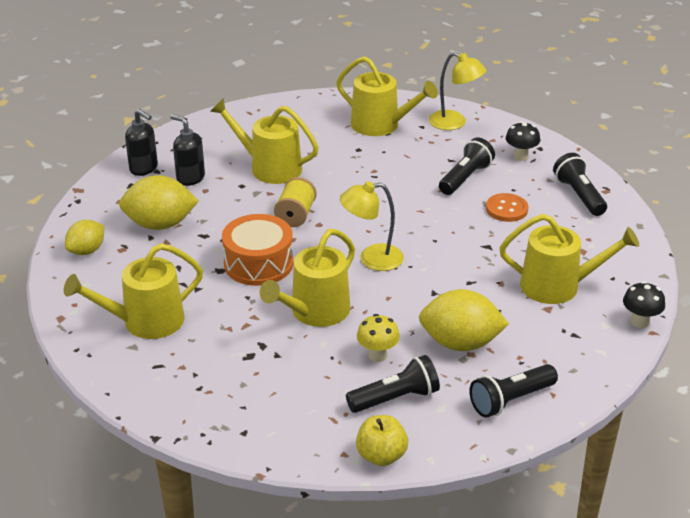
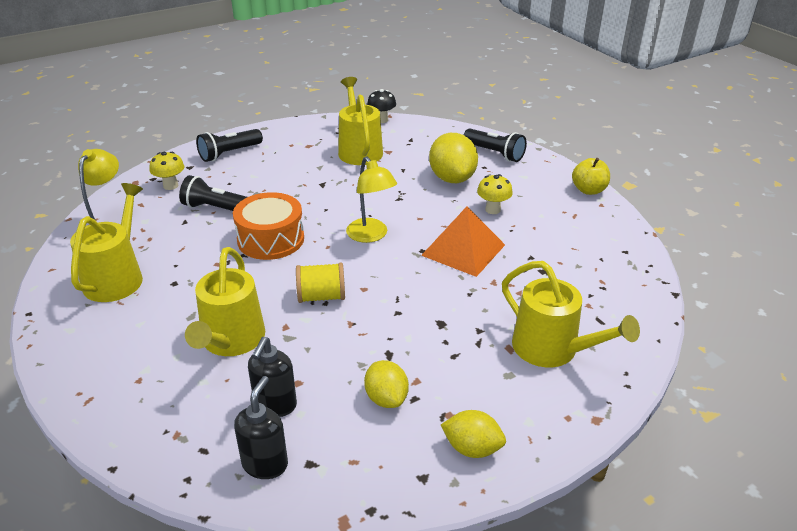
camera: 110 degrees left, 0 degrees up
(160, 224) = (386, 398): yellow lemon -> yellow lemon, size x0.61
(258, 263) = (416, 300): orange drum -> orange drum (271, 239)
(315, 312) = (463, 250): yellow watering can -> orange pyramid
(395, 398) = (531, 194): black flashlight -> none
(506, 209) = (262, 182): orange button -> none
(521, 156) = (170, 186): black mushroom -> yellow mushroom

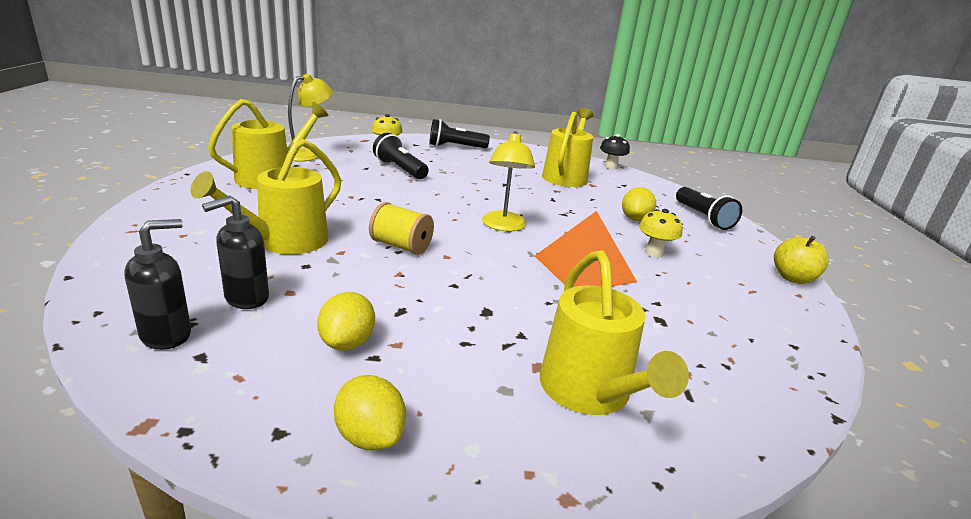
camera: 30 degrees right, 10 degrees down
(271, 239) = (414, 198): orange drum -> none
(452, 178) = (635, 219): yellow lemon -> yellow lemon, size x0.61

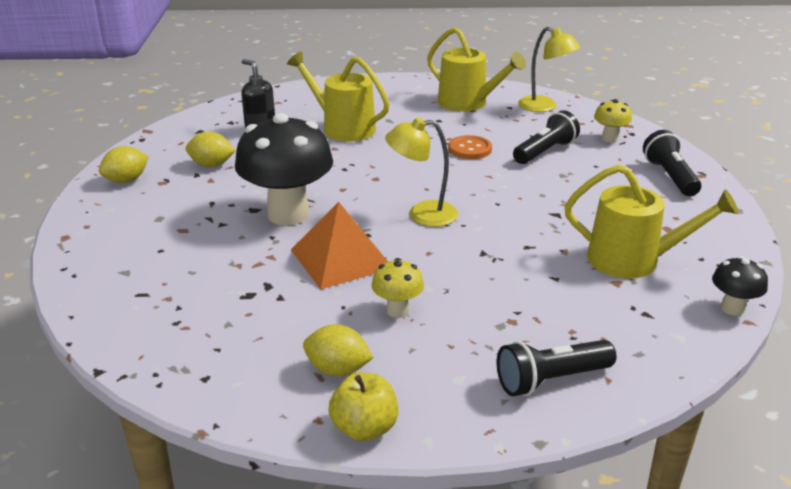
camera: 90 degrees right, 5 degrees up
(167, 335) = (219, 119): black soap dispenser -> none
(380, 192) = (470, 149): none -> orange button
(401, 246) = (353, 169): yellow spool -> none
(500, 290) = (288, 214): none -> black mushroom
(589, 392) = (151, 249): yellow watering can -> none
(635, 219) = (501, 308): yellow lemon -> yellow lemon (338, 369)

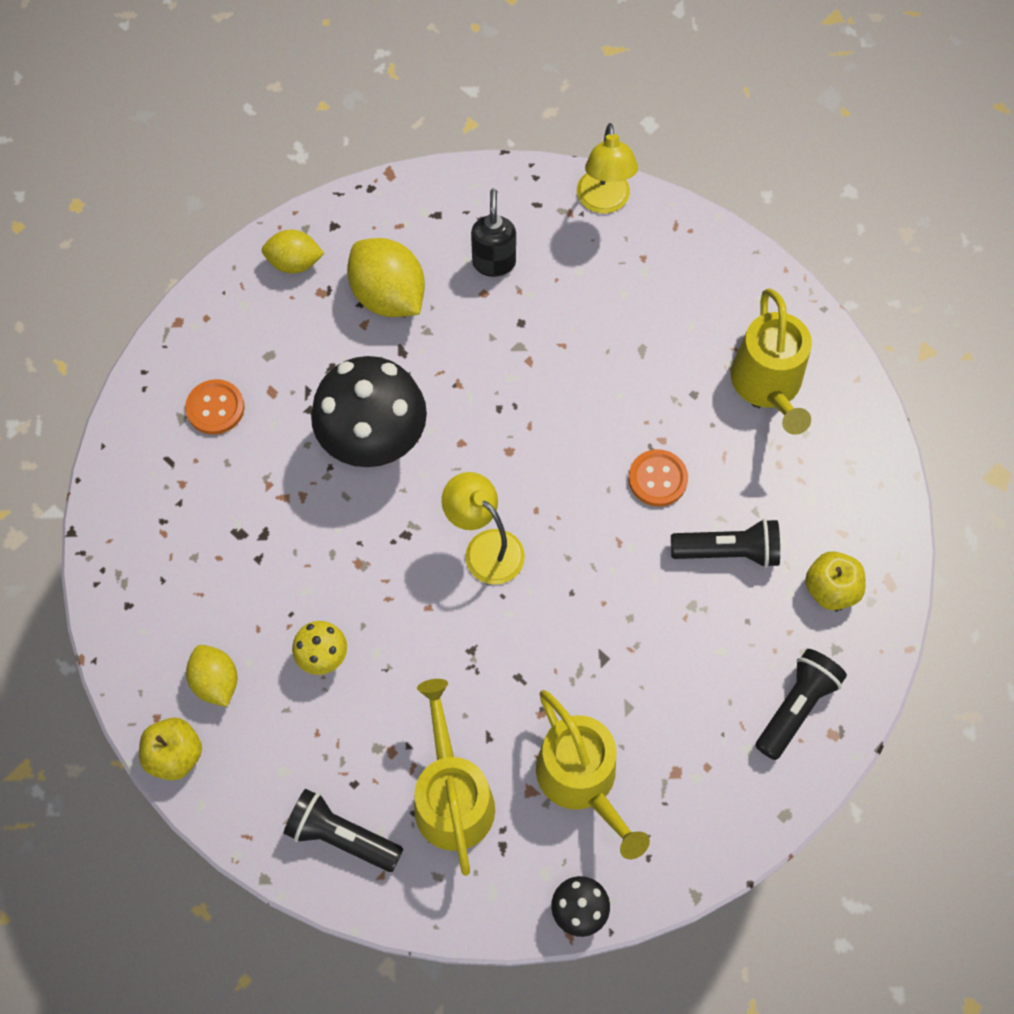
camera: 45 degrees right, 35 degrees up
(148, 255) = (215, 408): none -> orange button
(211, 165) = (388, 296): yellow lemon -> yellow lemon, size x1.63
(341, 258) = (351, 550): orange pyramid -> none
(343, 128) = (578, 327): yellow watering can -> yellow watering can (452, 797)
(544, 107) = (845, 466): yellow lamp -> yellow lamp (604, 202)
(609, 138) = (830, 589): yellow mushroom -> yellow apple

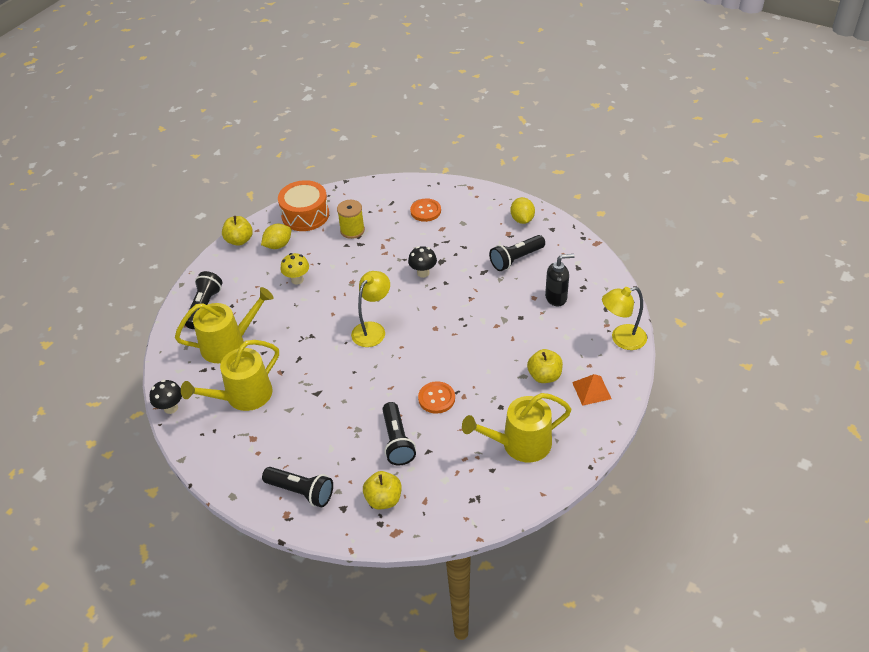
camera: 80 degrees right, 20 degrees down
(146, 620) = (305, 215): none -> orange drum
(222, 541) = (352, 230): none -> yellow spool
(374, 444) = (423, 273): black mushroom -> black mushroom, size x0.46
(388, 296) = (516, 259): yellow lemon -> black flashlight
(649, 321) = (544, 376): none -> yellow apple
(691, 268) = (591, 390): none -> orange pyramid

